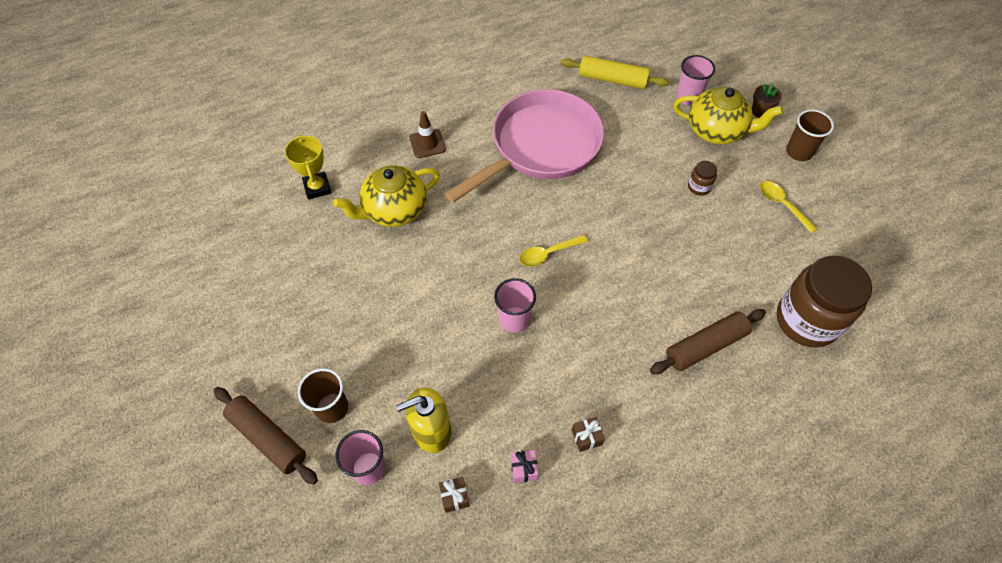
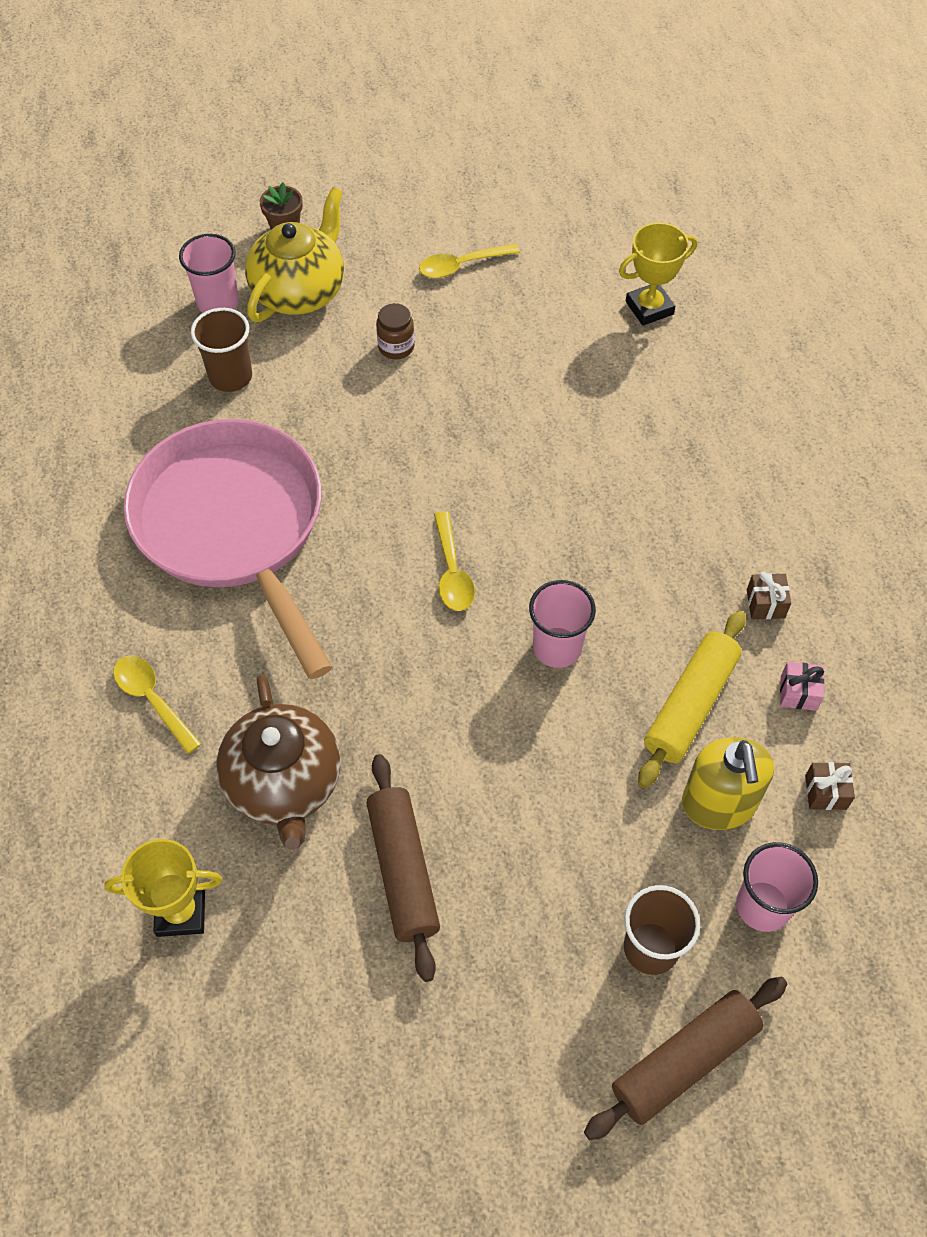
camera: 75 degrees left, 0 degrees up
(394, 210) = (284, 784): yellow teapot -> brown teapot
(427, 143) = (152, 700): brown traffic cone -> yellow spoon
(612, 79) = (133, 387): yellow rolling pin -> yellow rolling pin (690, 705)
(705, 346) = (659, 426): brown rolling pin -> brown rolling pin (403, 871)
(798, 152) = (377, 214): brown cup -> brown cup (230, 376)
(806, 320) = (649, 308): brown jar -> yellow trophy

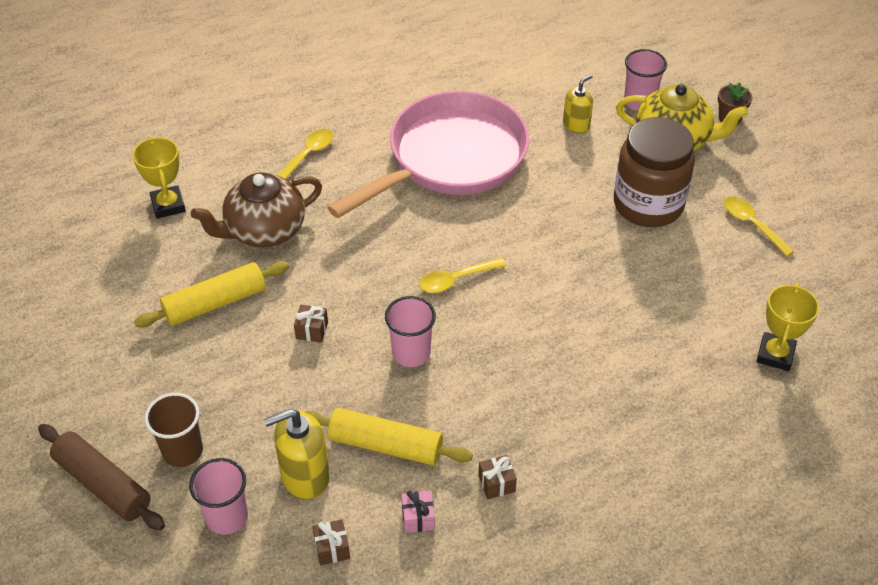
camera: 75 degrees right, 10 degrees down
(230, 376) = (576, 125): brown cup -> yellow soap dispenser
(396, 347) = (648, 204): brown jar -> brown jar, size x2.44
(403, 871) = (215, 303): brown rolling pin -> yellow rolling pin
(488, 754) = (312, 330): none -> brown gift
(649, 308) = (775, 354): yellow trophy -> yellow trophy turned 60 degrees clockwise

